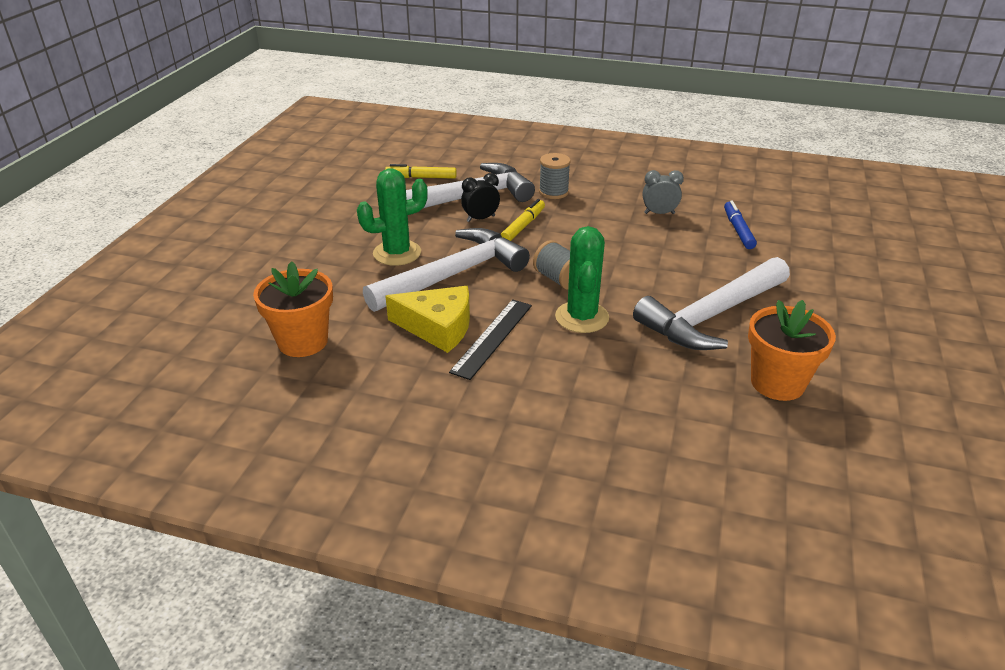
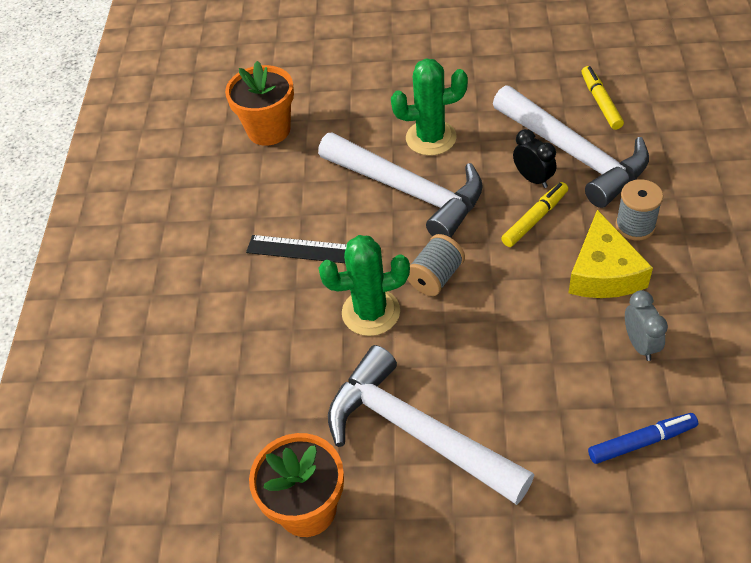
camera: 80 degrees right, 15 degrees up
(397, 253) = (431, 138): green cactus -> green cactus turned 60 degrees counterclockwise
(438, 327) = (316, 207): yellow cheese -> yellow cheese (603, 272)
(523, 226) = (535, 219): yellow marker -> yellow marker turned 60 degrees counterclockwise

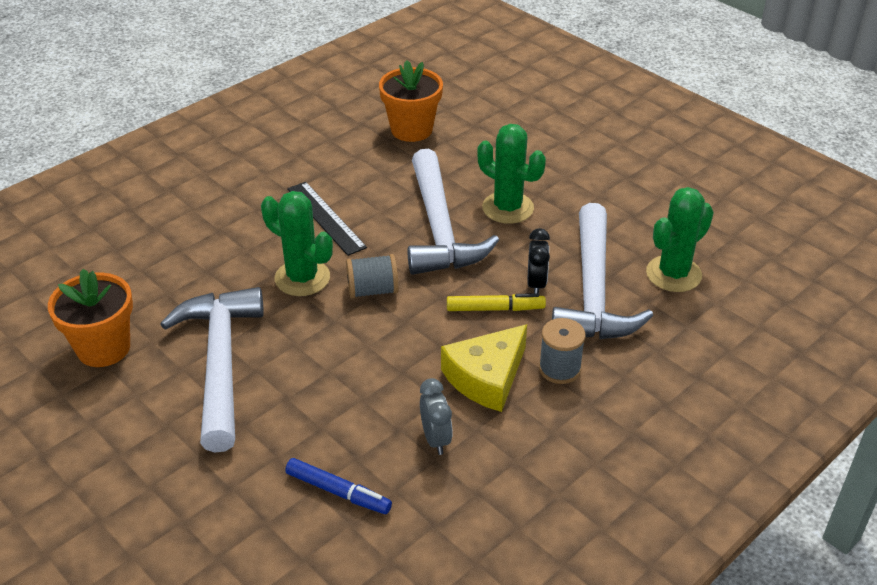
camera: 40 degrees right, 10 degrees down
(601, 102) = (673, 274): yellow marker -> green cactus
(640, 344) = (435, 439): grey clock -> grey clock turned 45 degrees counterclockwise

